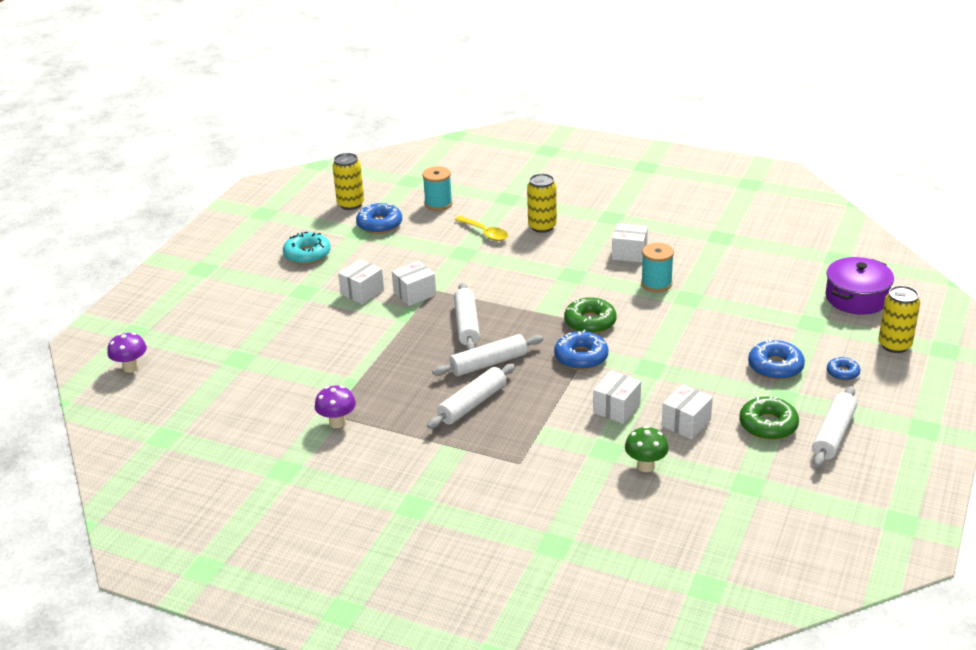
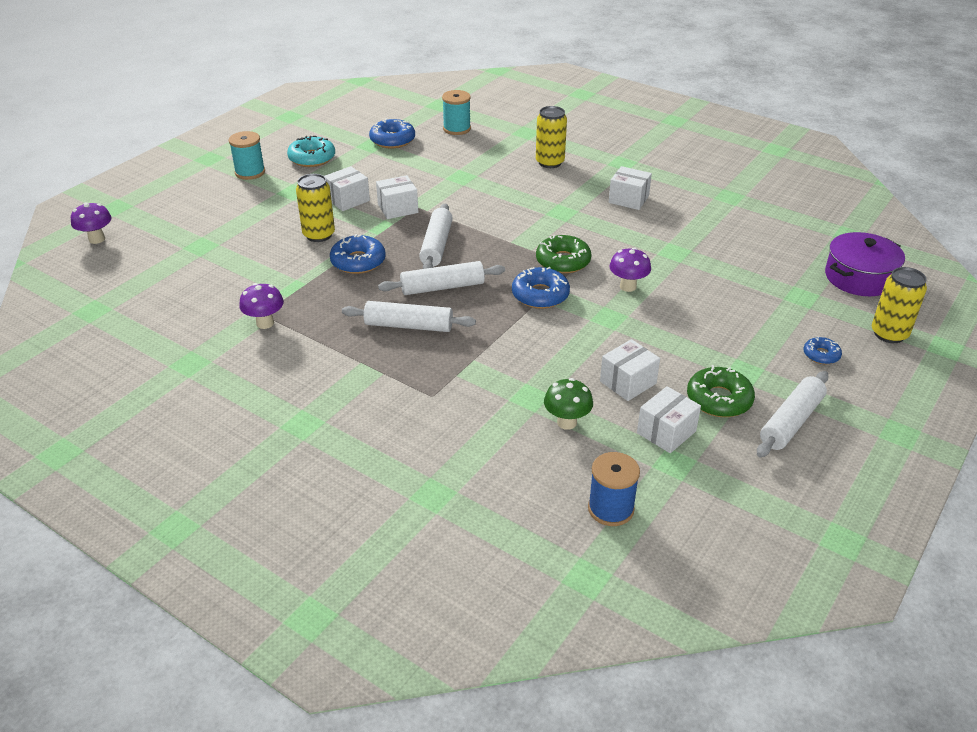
camera: 10 degrees right, 5 degrees up
(350, 204) = (373, 119): yellow can -> yellow can (319, 235)
(472, 404) = (408, 325): white rolling pin -> white rolling pin turned 45 degrees clockwise
(485, 233) = (491, 161): yellow spoon -> none
(616, 408) = (558, 354): white box -> white box (666, 432)
(656, 284) = (646, 233): turquoise spool -> turquoise spool (250, 172)
(657, 337) = (628, 286): none -> purple mushroom
(707, 530) = (610, 509): none -> blue spool
(775, 367) = (747, 337): blue donut -> blue donut (358, 261)

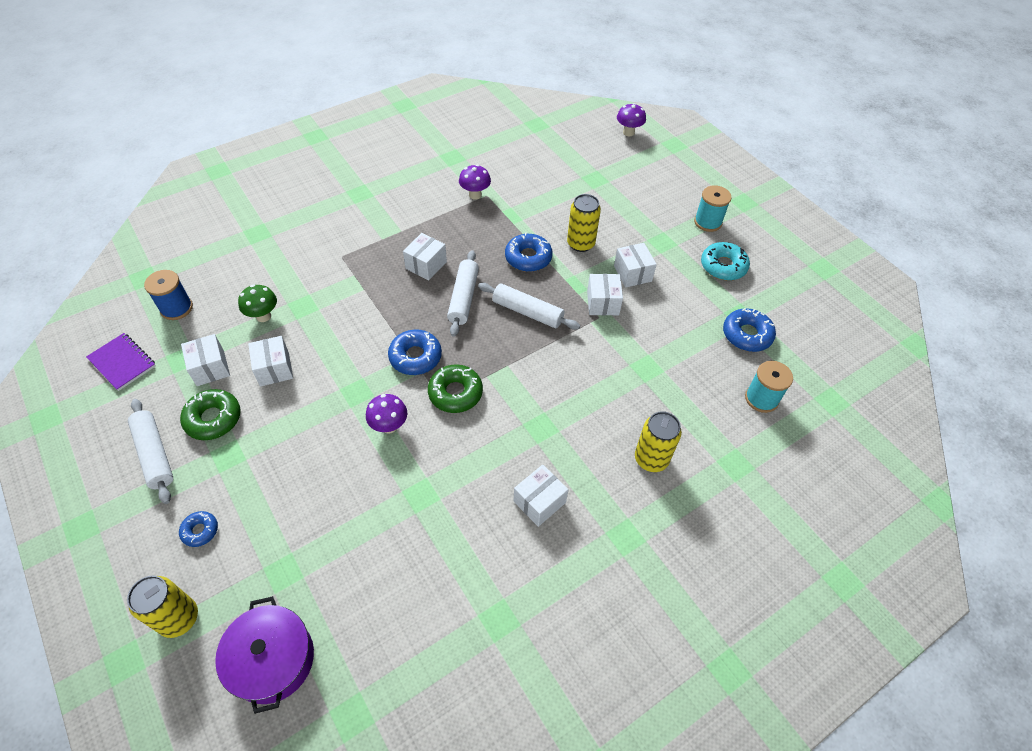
camera: 110 degrees right, 15 degrees up
(408, 325) = (426, 265): white rolling pin -> white box
(722, 514) = (122, 362): none -> purple notebook

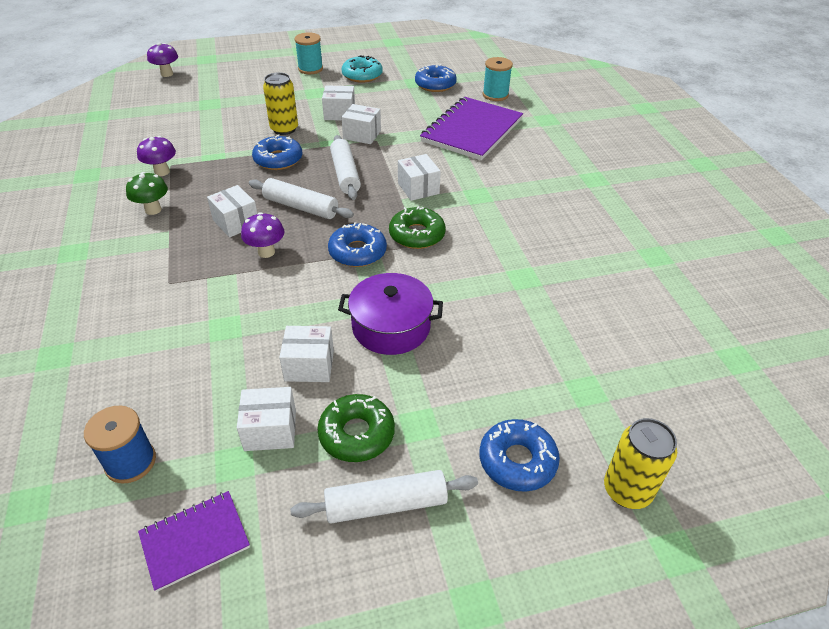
camera: 70 degrees left, 10 degrees down
(200, 531) = (517, 461): blue donut -> blue donut, size x1.70
(263, 316) = (215, 366): green mushroom -> green mushroom (153, 210)
(272, 660) = (681, 410): purple pot -> purple pot (391, 327)
(389, 426) = (436, 285): purple mushroom -> purple mushroom (266, 252)
(527, 312) = (345, 174): white rolling pin -> white rolling pin turned 60 degrees counterclockwise
(539, 502) = (552, 212): white box -> white box (418, 188)
(651, 459) = (529, 151): yellow can -> none
(664, 393) = (472, 130): none -> purple notebook

